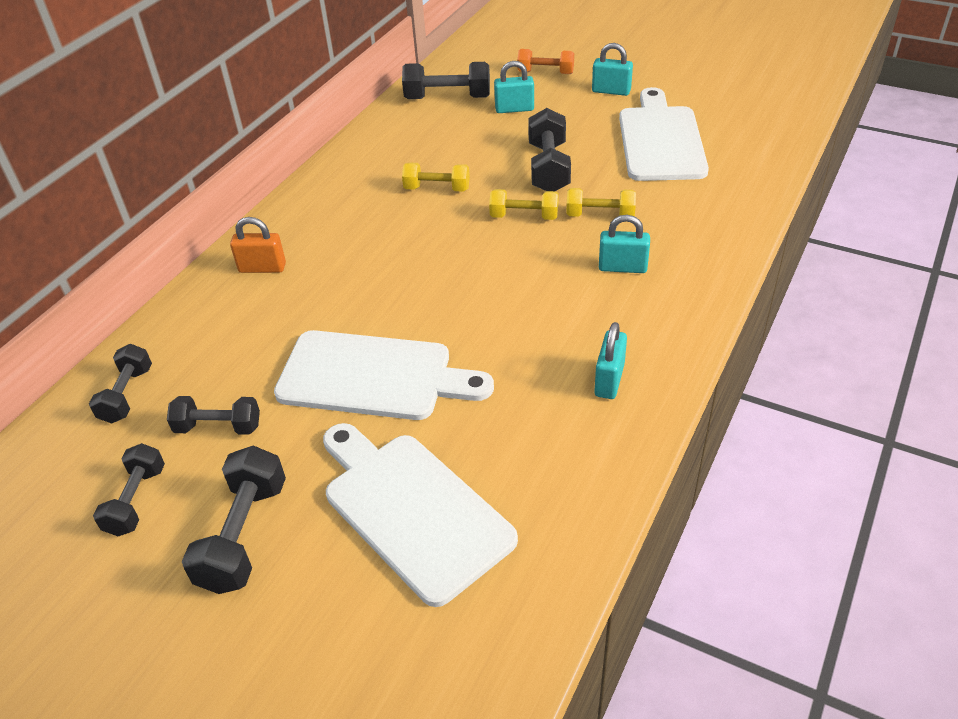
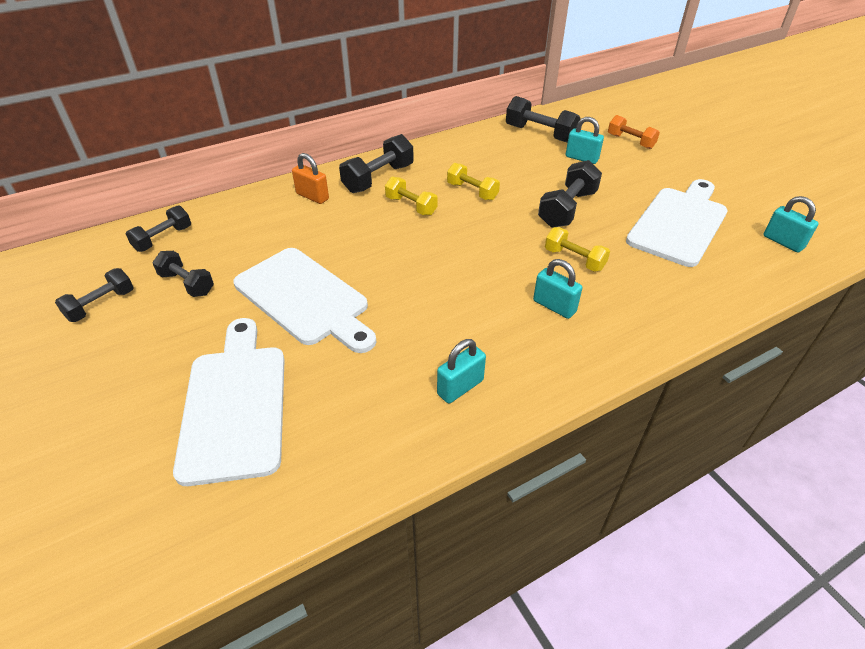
camera: 30 degrees right, 0 degrees up
(243, 535) = (128, 360): black dumbbell -> black dumbbell (378, 178)
(524, 216) = (515, 236): yellow dumbbell -> yellow dumbbell (411, 206)
(611, 91) = (671, 172): turquoise padlock -> turquoise padlock (783, 242)

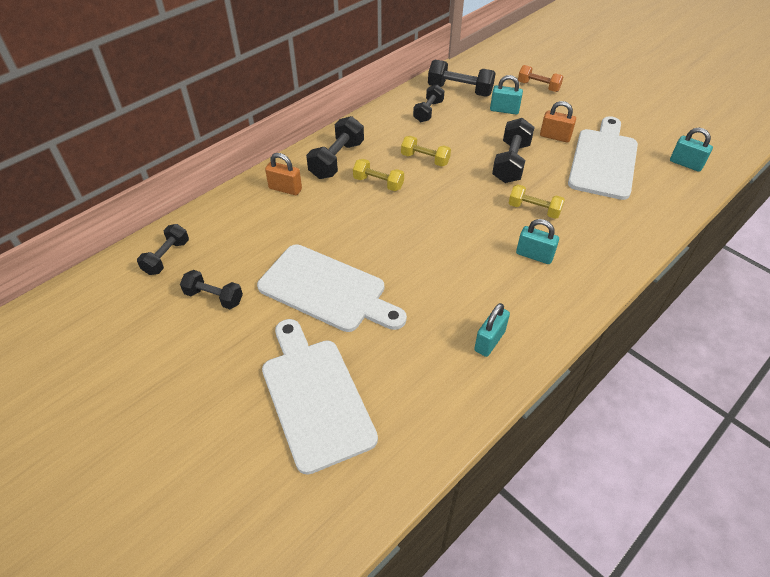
camera: 15 degrees left, 5 degrees up
(101, 305) = (144, 334): black dumbbell -> black dumbbell (428, 111)
(629, 191) = (555, 137): none -> orange padlock

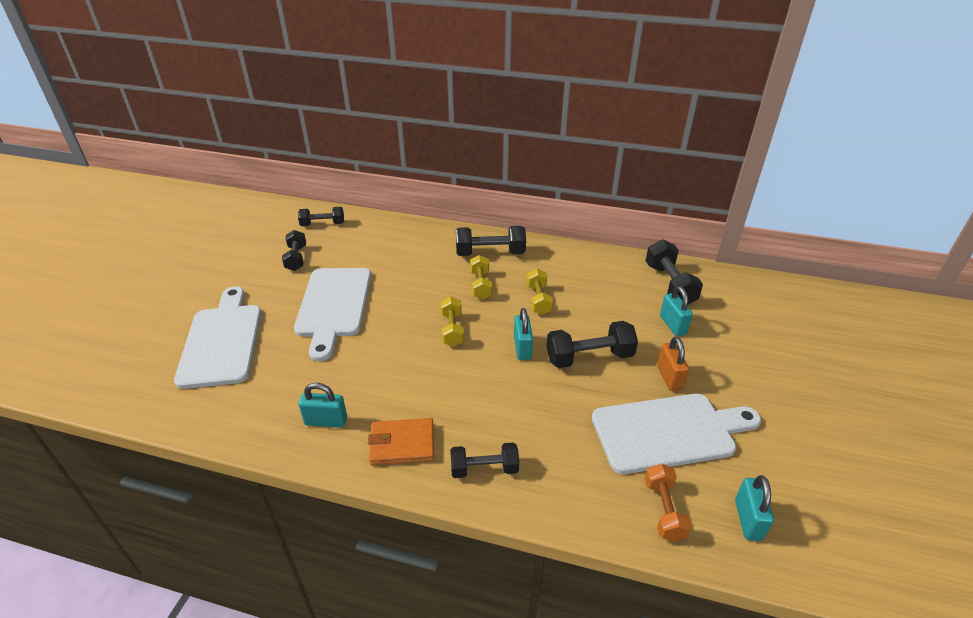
camera: 60 degrees right, 10 degrees down
(285, 189) = (432, 243): orange padlock -> none
(315, 397) = (222, 341): white cutting board -> white cutting board turned 45 degrees counterclockwise
(428, 111) = (612, 277): black dumbbell -> black dumbbell (484, 469)
(534, 209) = (530, 397): yellow dumbbell -> yellow dumbbell (452, 329)
(534, 255) = (460, 418): turquoise padlock -> turquoise padlock (522, 348)
(538, 86) = (748, 337): orange dumbbell -> orange dumbbell (664, 510)
(543, 299) = (402, 444): none -> orange wallet

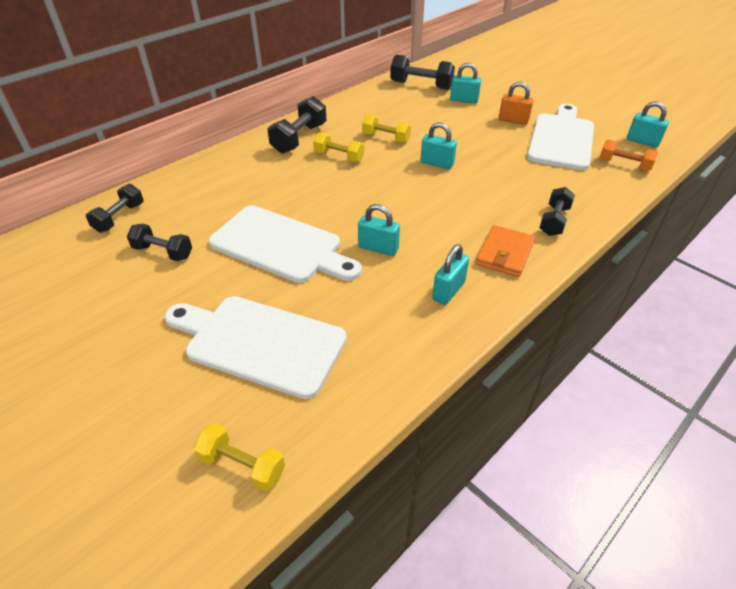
camera: 60 degrees left, 5 degrees up
(361, 358) = (378, 248): none -> turquoise padlock
(452, 329) = (384, 188): yellow dumbbell -> yellow dumbbell (242, 465)
(589, 357) = (470, 141): black dumbbell -> none

